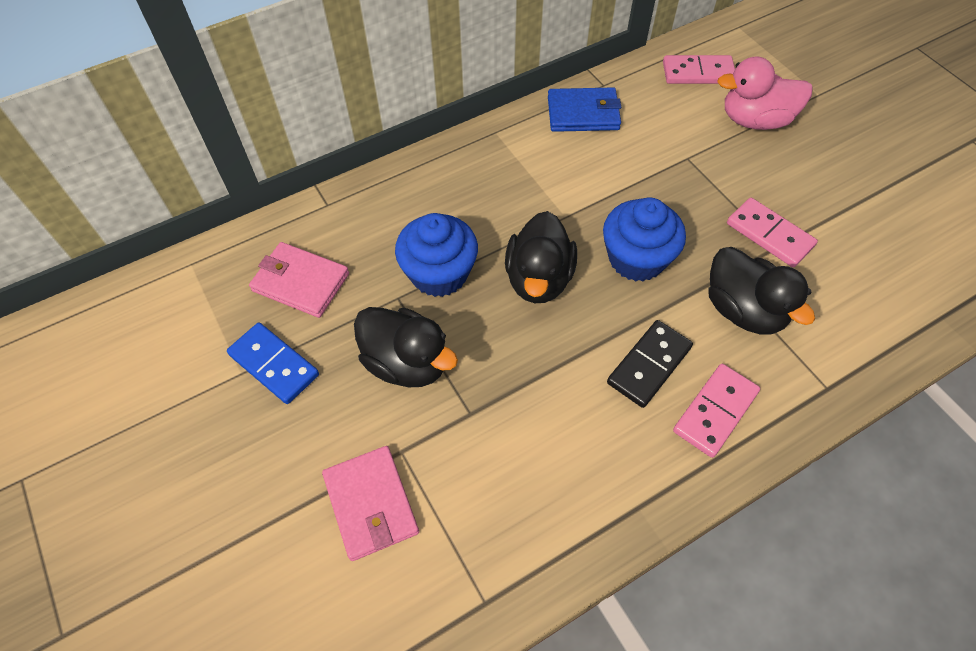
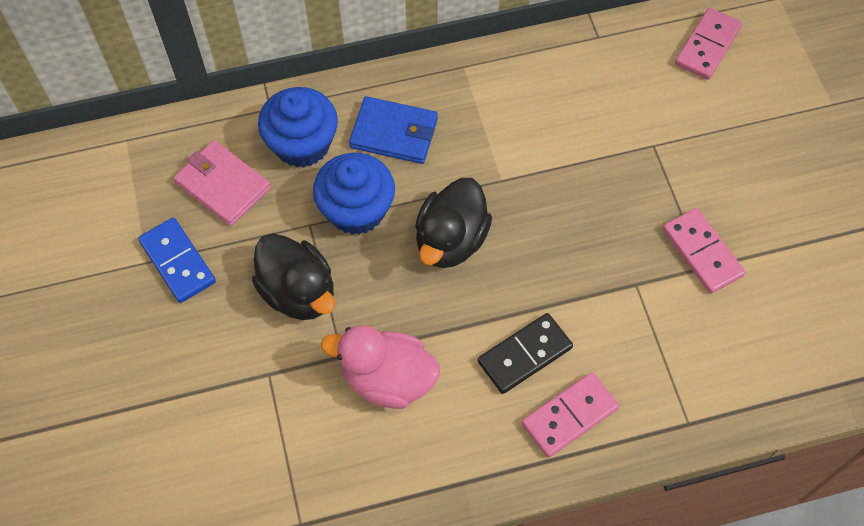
camera: 15 degrees right, 5 degrees up
(371, 504) = (228, 414): pink wallet -> none
(583, 113) = (563, 66): blue wallet -> blue wallet (394, 133)
(636, 258) = (555, 243): blue cupcake -> blue cupcake (302, 144)
(698, 73) = (707, 46): pink domino -> pink domino turned 75 degrees counterclockwise
(743, 310) = (640, 324): black duck -> none
(755, 120) = (745, 118): pink duck -> pink duck (387, 379)

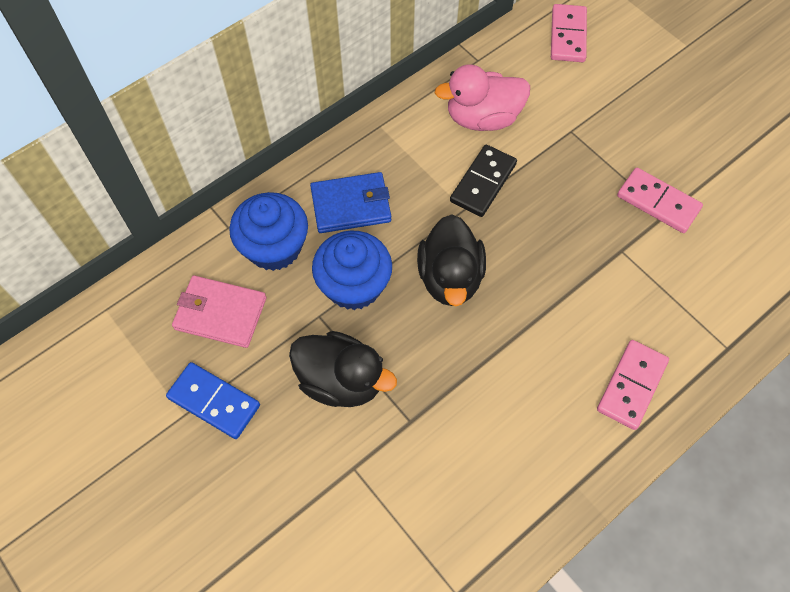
camera: 25 degrees left, 0 degrees up
(387, 379) = (462, 424): pink duck -> pink duck (482, 118)
(524, 354) = (566, 349): black domino -> black domino (483, 182)

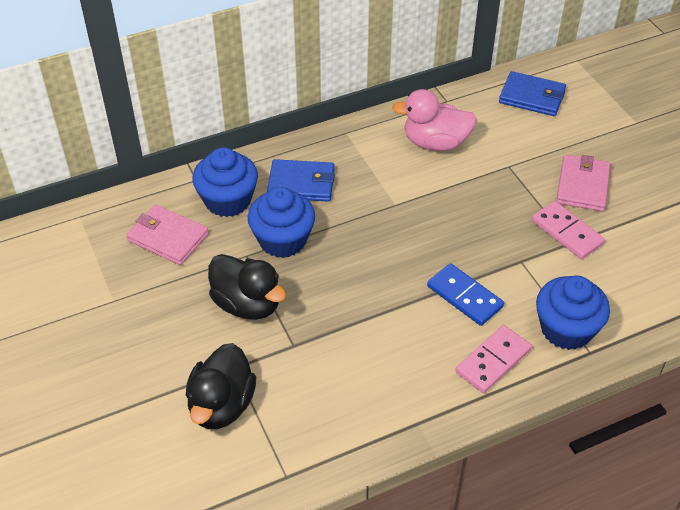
camera: 15 degrees right, 15 degrees down
(214, 401) = (140, 296): blue domino -> blue domino (465, 296)
(450, 278) = (365, 251): black duck -> black duck (221, 405)
(483, 182) = (418, 189): black domino -> none
(568, 36) = (532, 97): pink domino -> blue wallet
(656, 139) = (582, 185): none -> pink wallet
(695, 325) = (566, 329): none -> blue cupcake

